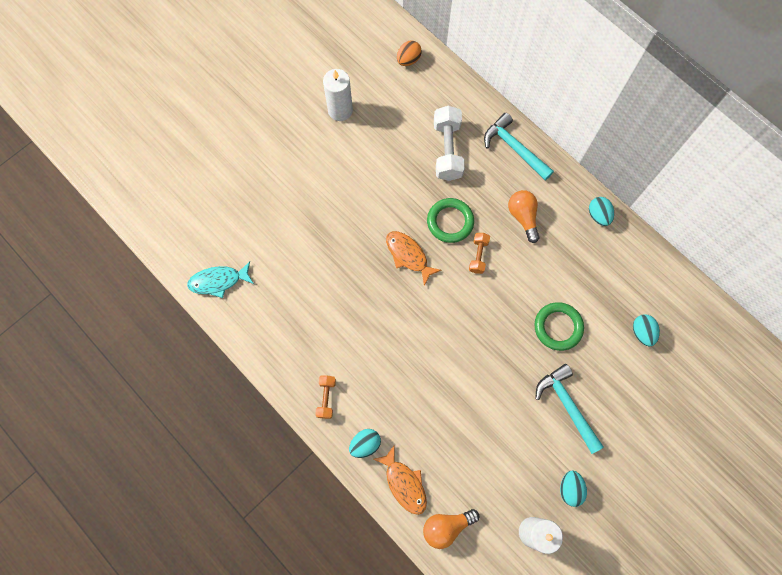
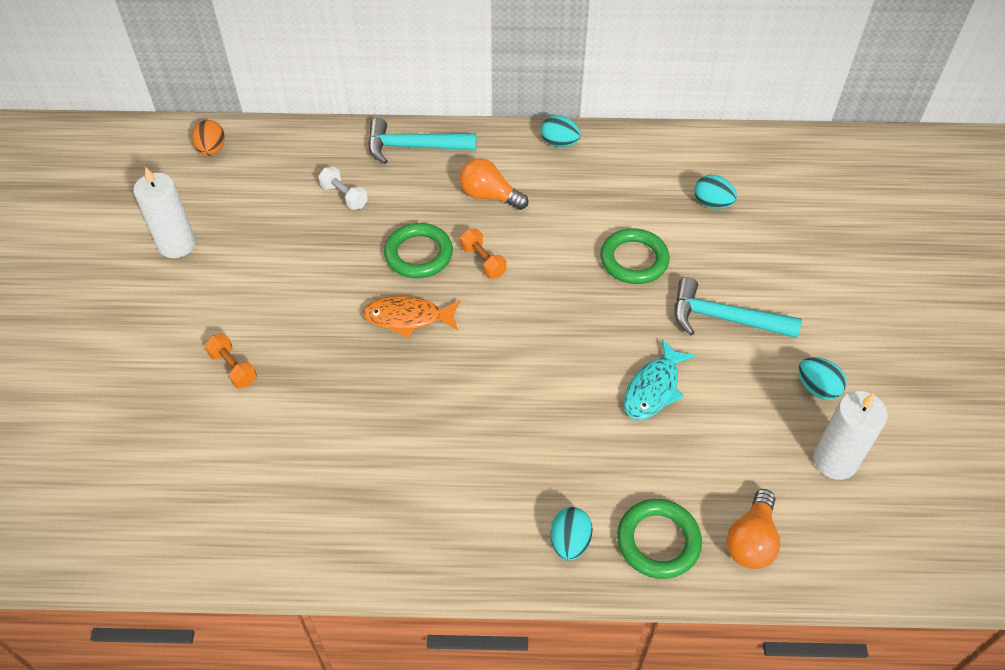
camera: 45 degrees left, 20 degrees down
(218, 281) = (193, 529): turquoise fish -> turquoise fish (653, 388)
(326, 398) = (470, 536): orange dumbbell -> orange dumbbell (233, 368)
(404, 483) = (658, 541): orange fish -> green ring
(447, 150) = (344, 196): white dumbbell -> white dumbbell, size x0.54

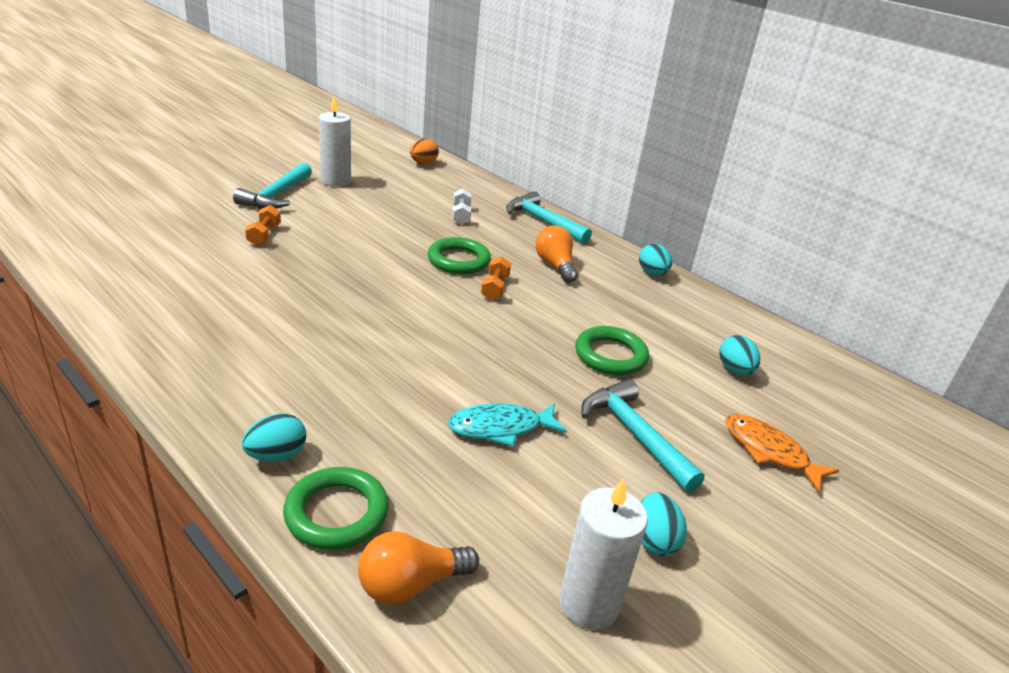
camera: 40 degrees right, 20 degrees down
(160, 311) = (276, 195): none -> turquoise hammer
(407, 318) = (397, 279): orange fish -> orange fish (769, 451)

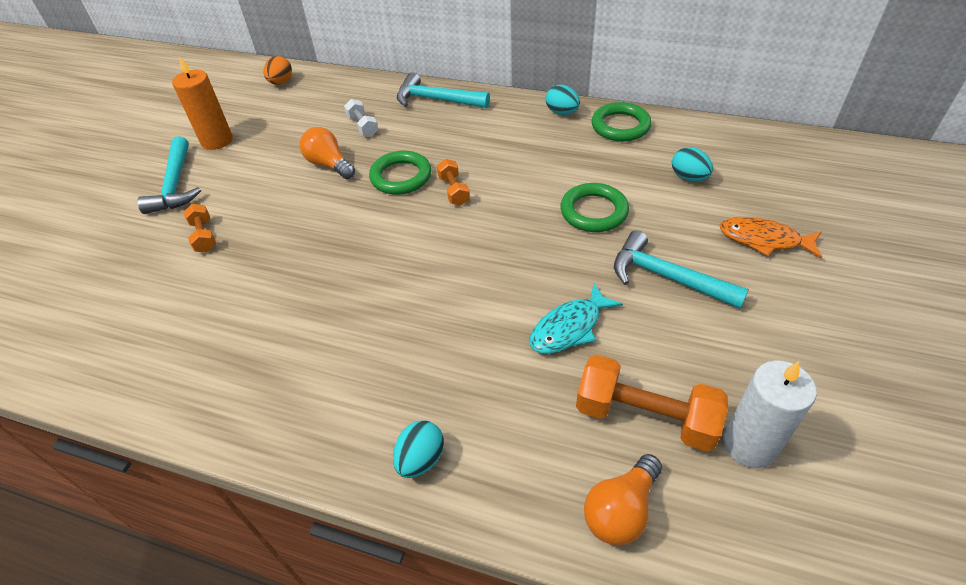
camera: 20 degrees left, 15 degrees up
(336, 181) = (217, 141): white candle -> orange candle
(336, 513) = (514, 483): green ring -> green ring (620, 126)
(505, 527) = (645, 417): none -> orange dumbbell
(555, 266) = (483, 142): orange light bulb -> orange light bulb (329, 165)
(654, 540) = (749, 363): turquoise egg -> none

